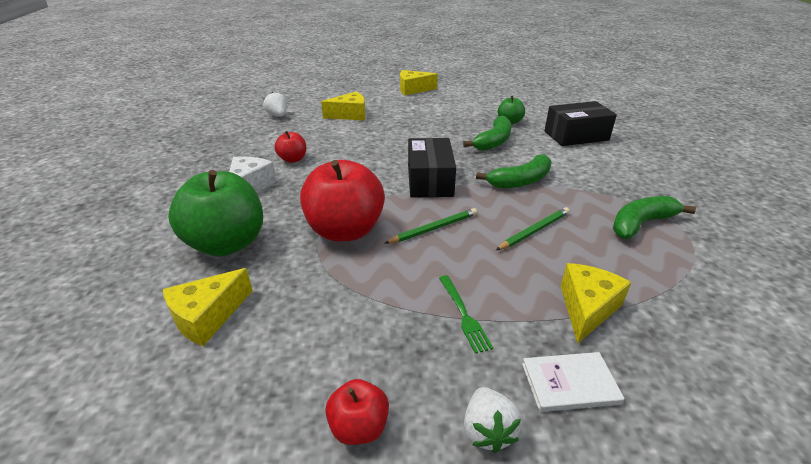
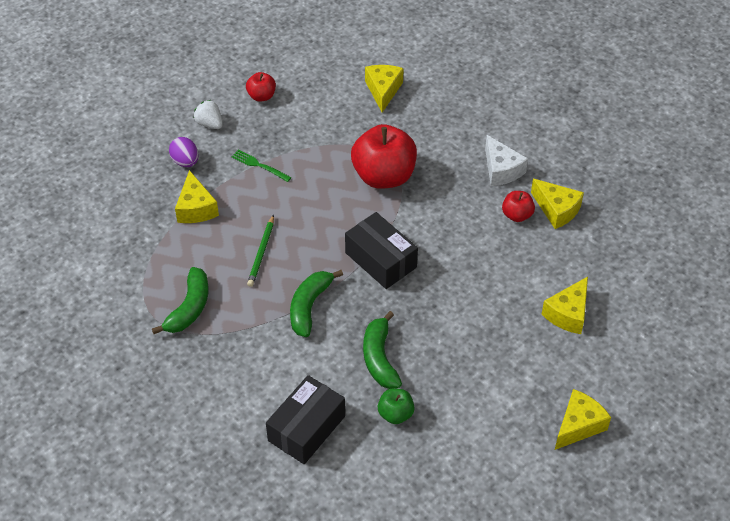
camera: 140 degrees right, 15 degrees up
(227, 243) = (439, 125): green apple -> none
(264, 150) = (556, 210): none -> yellow cheese
(278, 115) = (631, 264): white strawberry -> none
(433, 228) = (330, 213): green pencil -> none
(570, 383) = (185, 162): white book -> purple egg

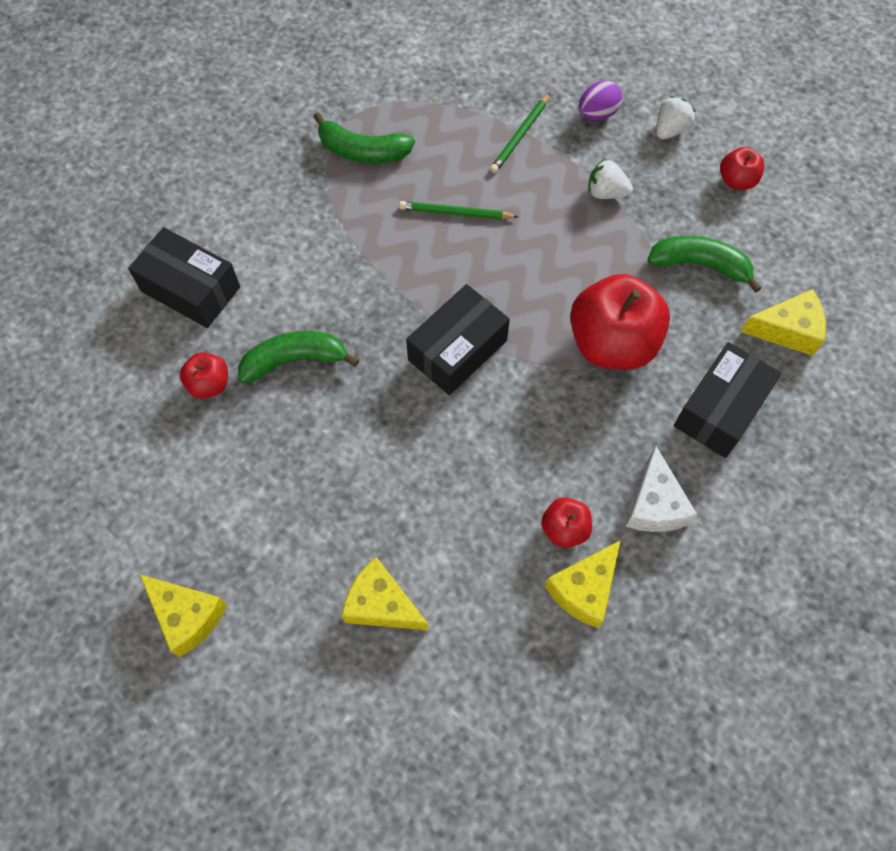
camera: 85 degrees right, 15 degrees up
(196, 208) = (520, 135): yellow cheese -> green pencil
(258, 165) = (606, 192): green fork -> white strawberry
(309, 307) = (372, 274): green banana -> green banana (700, 265)
(395, 414) = (209, 384): green apple -> red apple
(437, 130) = (720, 409): none -> black box
(501, 170) = (655, 504): white cheese -> white cheese turned 60 degrees counterclockwise

